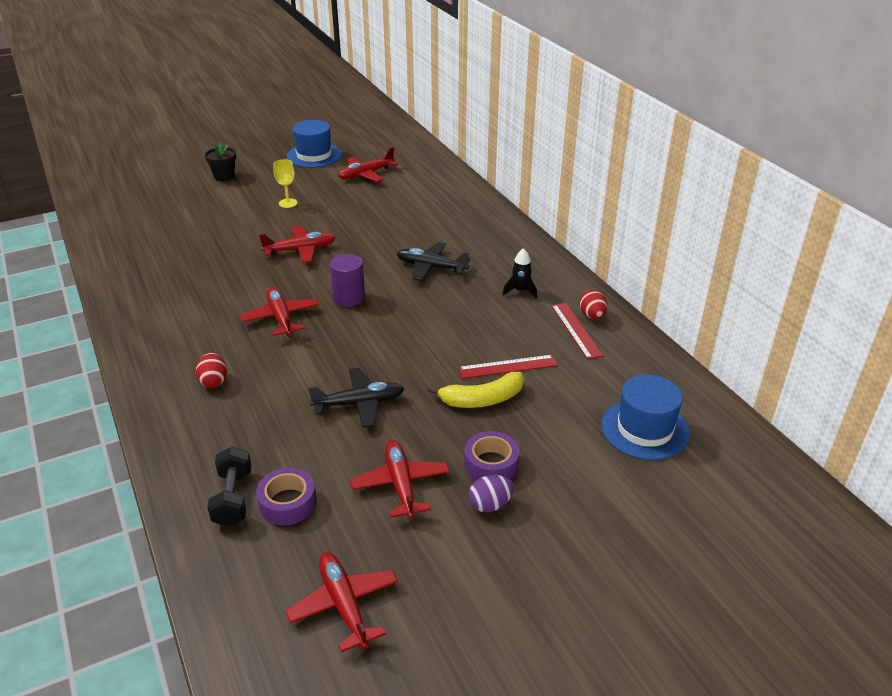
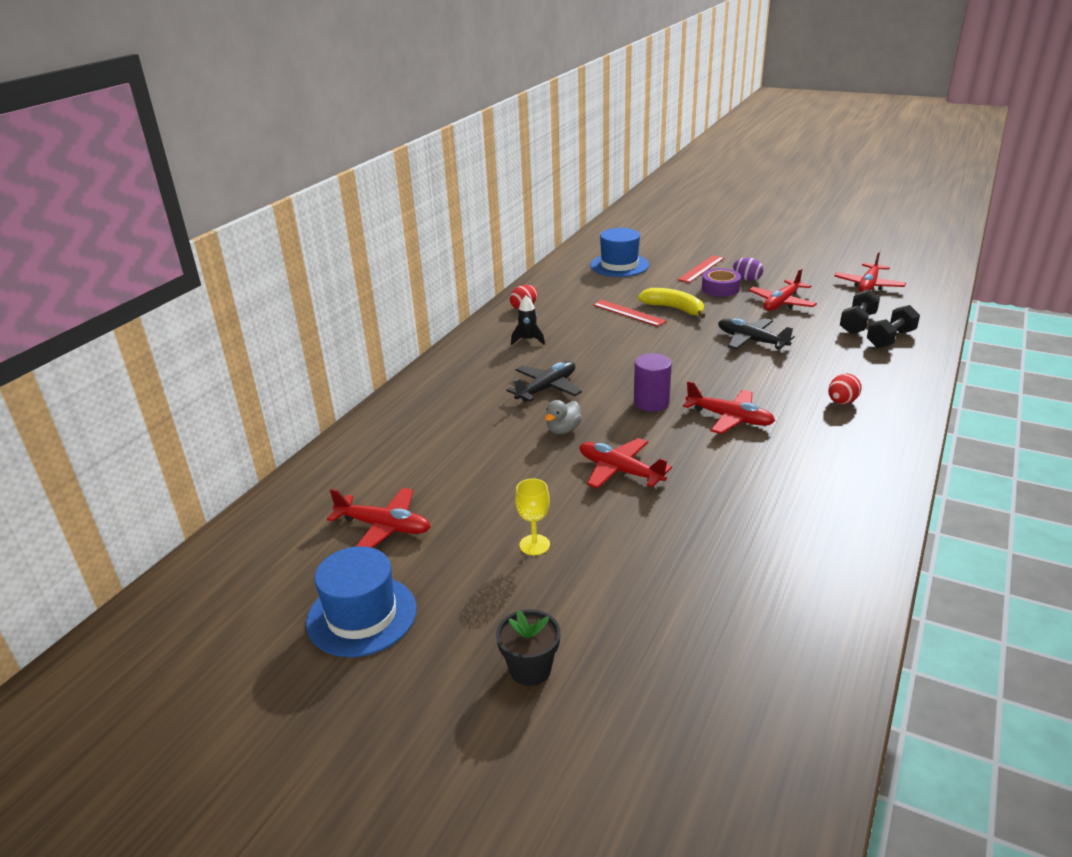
camera: 125 degrees left, 5 degrees down
(281, 318) = (730, 418): red plane -> red plane turned 90 degrees counterclockwise
(287, 503) = (857, 323): purple tape -> black dumbbell
(370, 251) = (563, 430): none -> grey duck
(431, 267) = (547, 388): black plane -> black plane turned 120 degrees counterclockwise
(576, 330) = (550, 307): red ruler -> red ruler (701, 269)

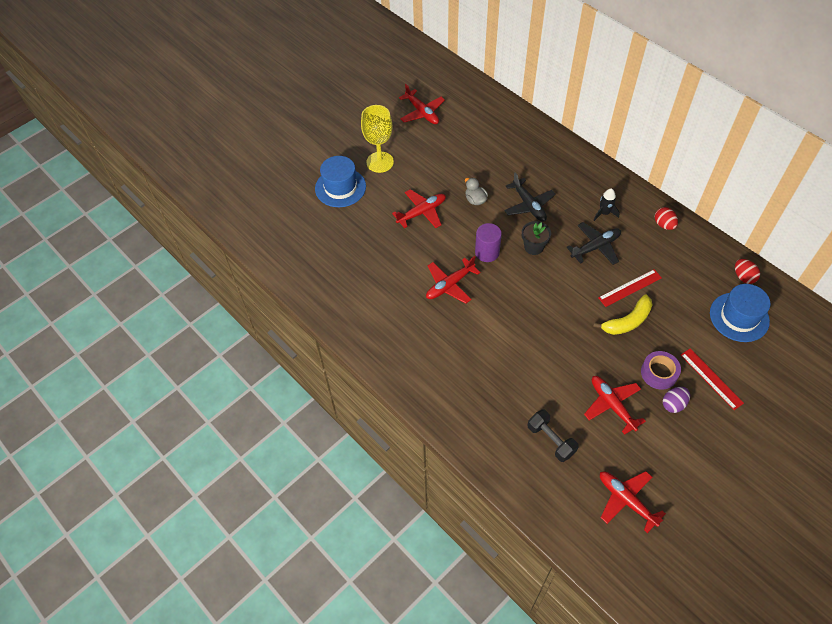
camera: 110 degrees right, 25 degrees up
(362, 615) = (366, 99): blue hat -> blue hat (340, 187)
(384, 527) = (422, 112): red plane -> red plane turned 75 degrees counterclockwise
(530, 669) = (307, 143): black flower pot -> black flower pot (533, 247)
(534, 545) = (380, 162): yellow goblet -> yellow goblet, size x1.77
(751, 341) = (550, 348): black plane -> black plane (596, 247)
(841, 402) = (440, 357): red egg -> red egg (743, 277)
(890, 339) = (515, 447): black dumbbell -> none

